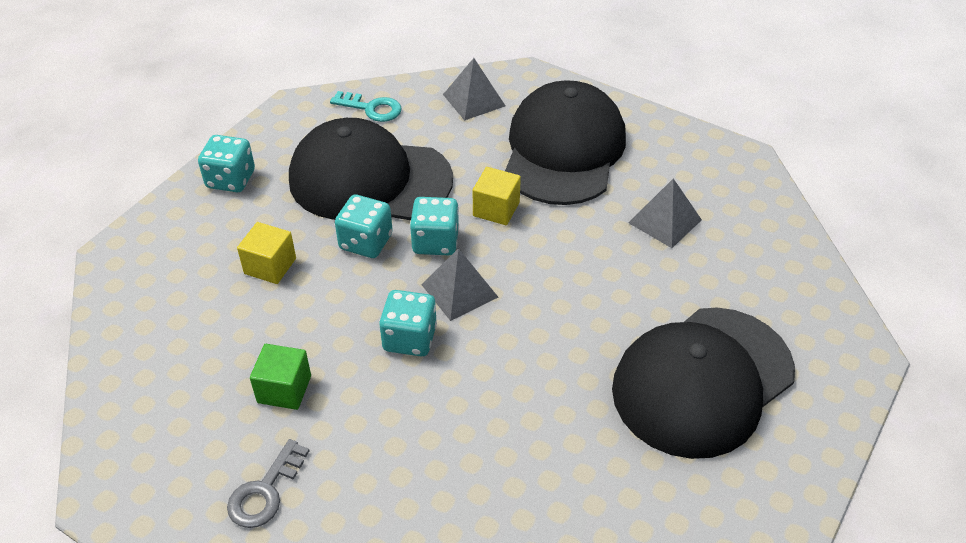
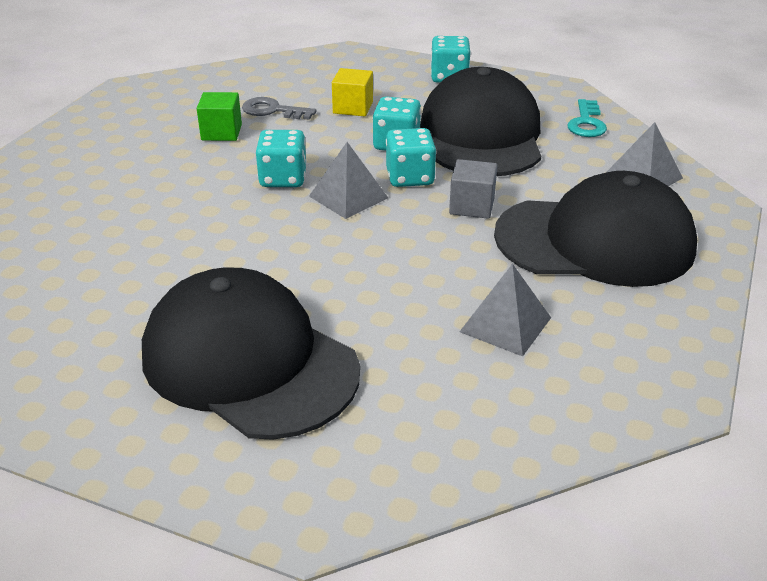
camera: 80 degrees right, 10 degrees down
(265, 491) = (125, 139): grey key -> grey key (273, 110)
(496, 209) = (472, 206): yellow cube -> grey cube

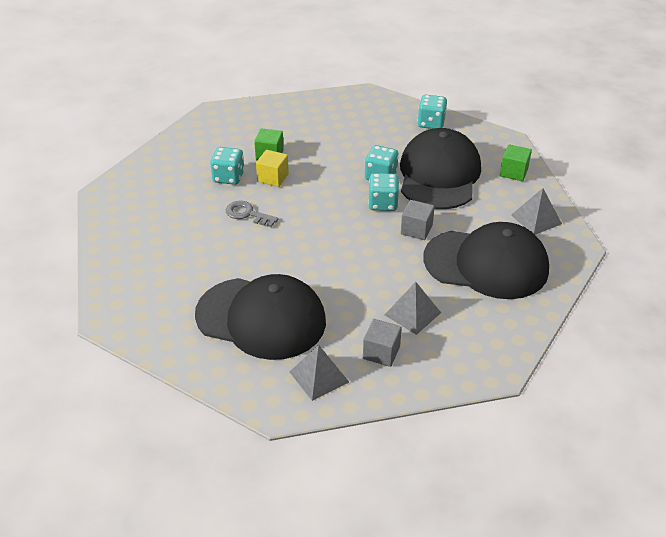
camera: 10 degrees right, 5 degrees up
(249, 362) = (261, 318): black cap -> black cap turned 150 degrees clockwise
(273, 110) = (305, 140): grey key -> grey key (247, 214)
(283, 178) = (302, 195): turquoise dice -> turquoise dice (228, 177)
(348, 197) = (340, 214): grey pyramid -> grey pyramid (319, 376)
(353, 108) = (359, 143): yellow cube -> yellow cube (273, 178)
(472, 392) = (381, 352): none -> grey cube
(586, 123) = (513, 172): turquoise key -> green cube

